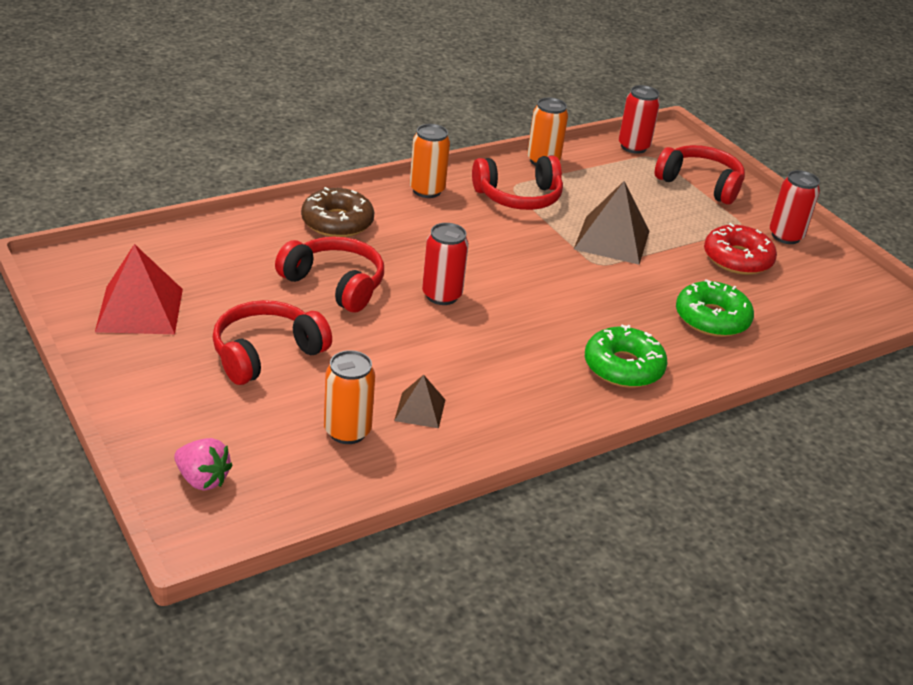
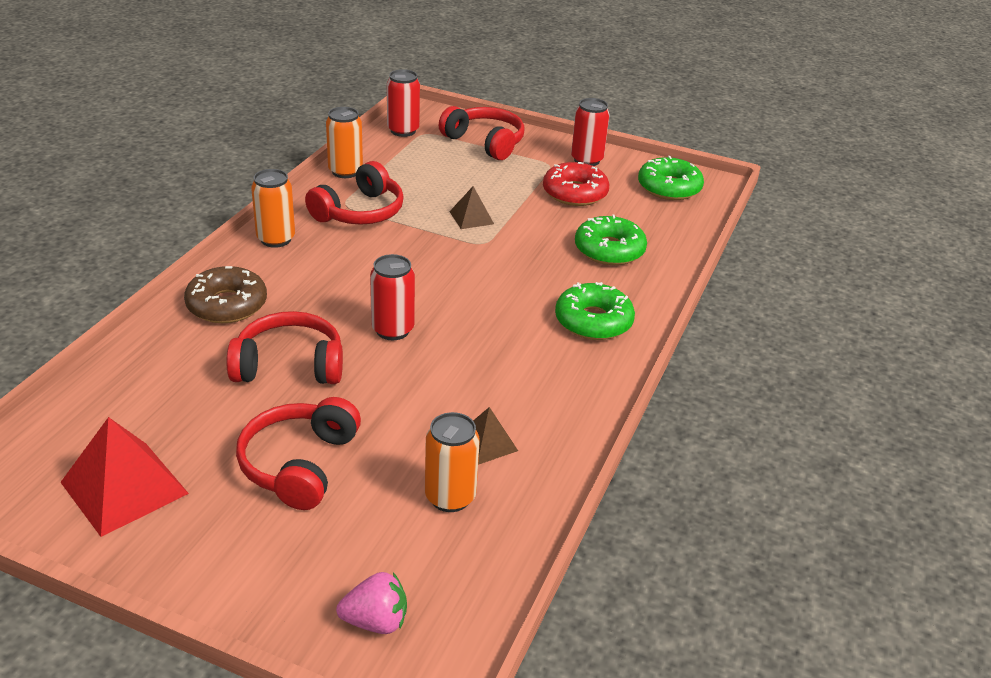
camera: 35 degrees left, 0 degrees up
(612, 240) = (471, 217): brown pyramid -> brown pyramid, size x0.55
(700, 184) = (485, 142): red headphones -> red headphones turned 45 degrees clockwise
(844, 292) = (669, 188): none -> green donut

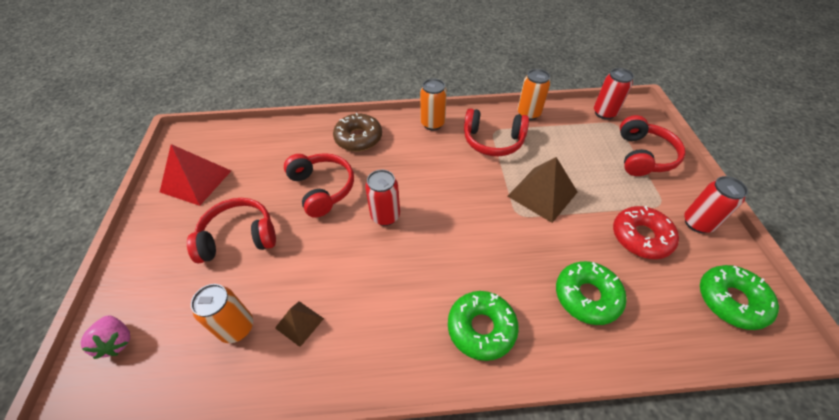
camera: 65 degrees right, 15 degrees up
(471, 217) = (542, 194): brown pyramid -> brown pyramid, size x1.83

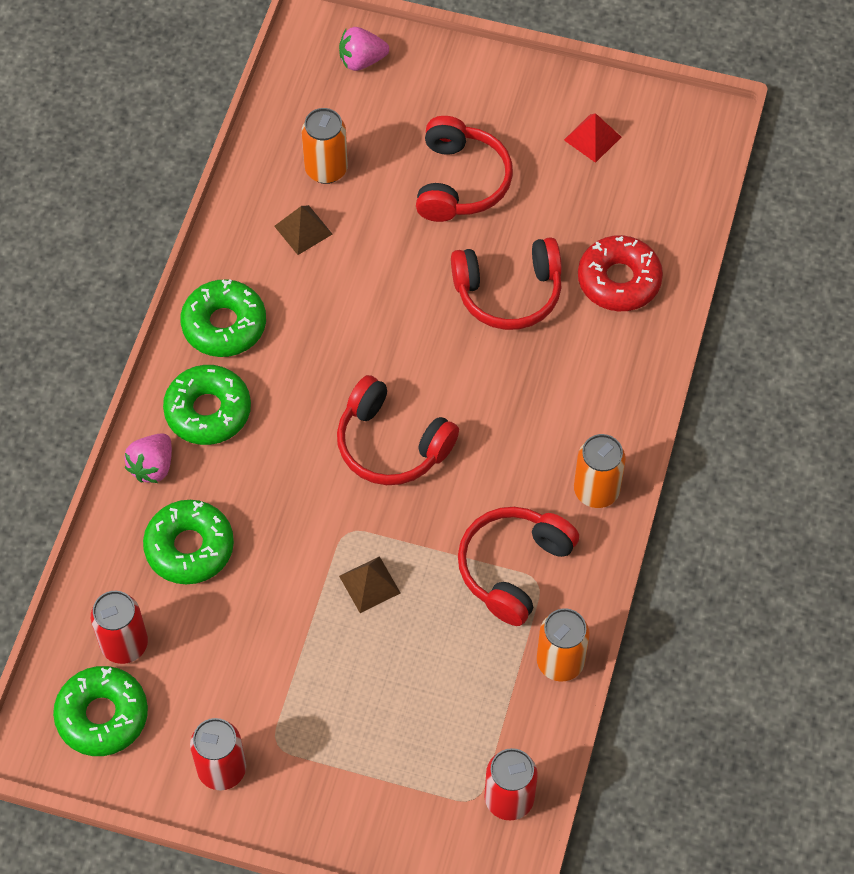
camera: 110 degrees right, 10 degrees up
(196, 181) = (592, 138): red pyramid -> red pyramid, size x0.55
(358, 138) = (604, 367): brown donut -> none
(385, 216) = (420, 359): red can -> red can (124, 644)
(404, 347) = (224, 325): none -> green donut
(542, 194) = (369, 584): brown pyramid -> brown pyramid, size x0.55
(546, 349) = (152, 466): none -> pink strawberry
(641, 237) = (237, 672): red donut -> red donut (619, 280)
(643, 156) = (379, 790): red headphones -> red headphones (391, 444)

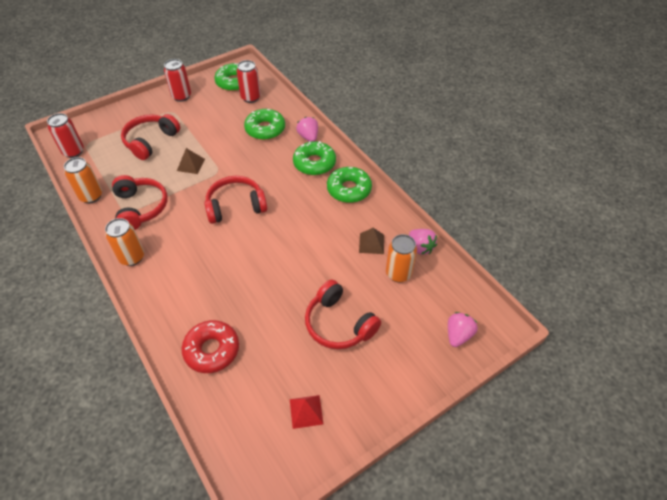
camera: 130 degrees right, 10 degrees down
(258, 172) = (420, 247): none -> pink strawberry
(508, 292) = (257, 297): red headphones -> red headphones (151, 141)

